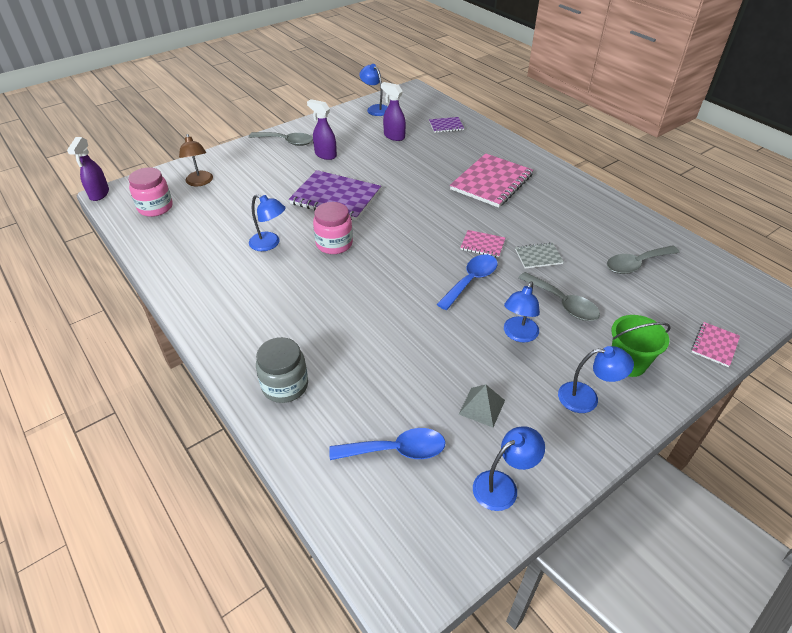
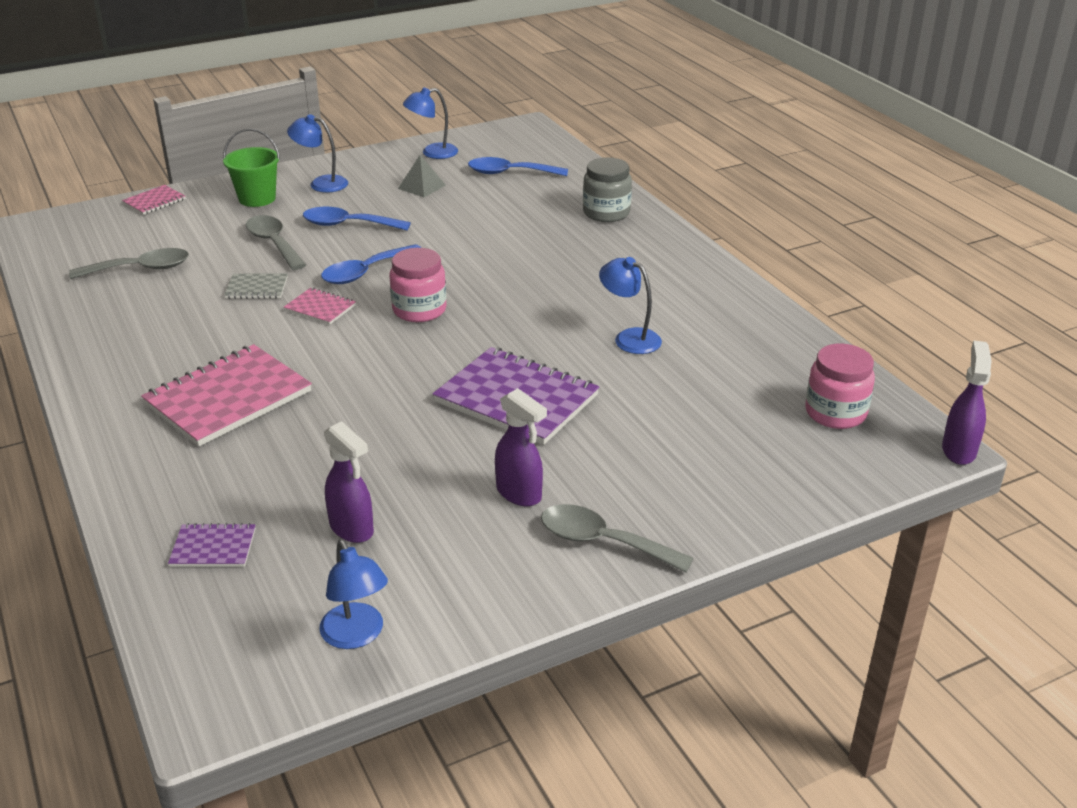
camera: 170 degrees left, 10 degrees down
(200, 182) = (772, 455): brown lamp -> none
(334, 244) = (533, 329): pink jar -> pink jar (419, 310)
(518, 335) = (348, 225): blue lamp -> blue spoon

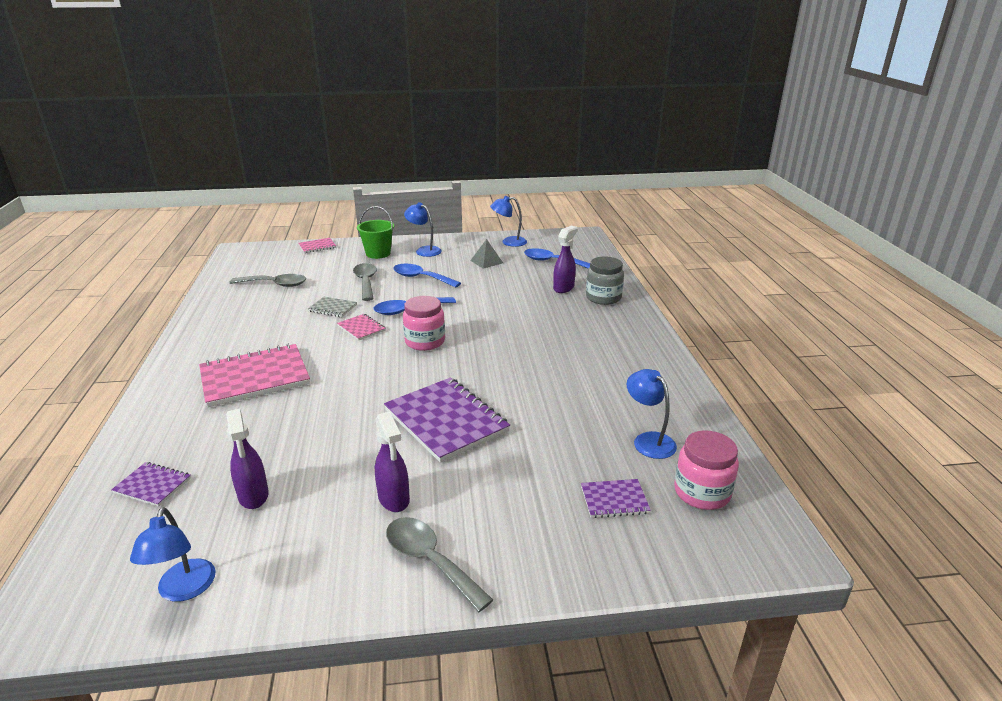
camera: 20 degrees right, 5 degrees down
(629, 338) = (562, 391): blue lamp -> blue lamp (648, 440)
(753, 440) = (614, 500): none -> purple notebook
(958, 450) = (806, 558): purple spray bottle -> purple spray bottle (564, 288)

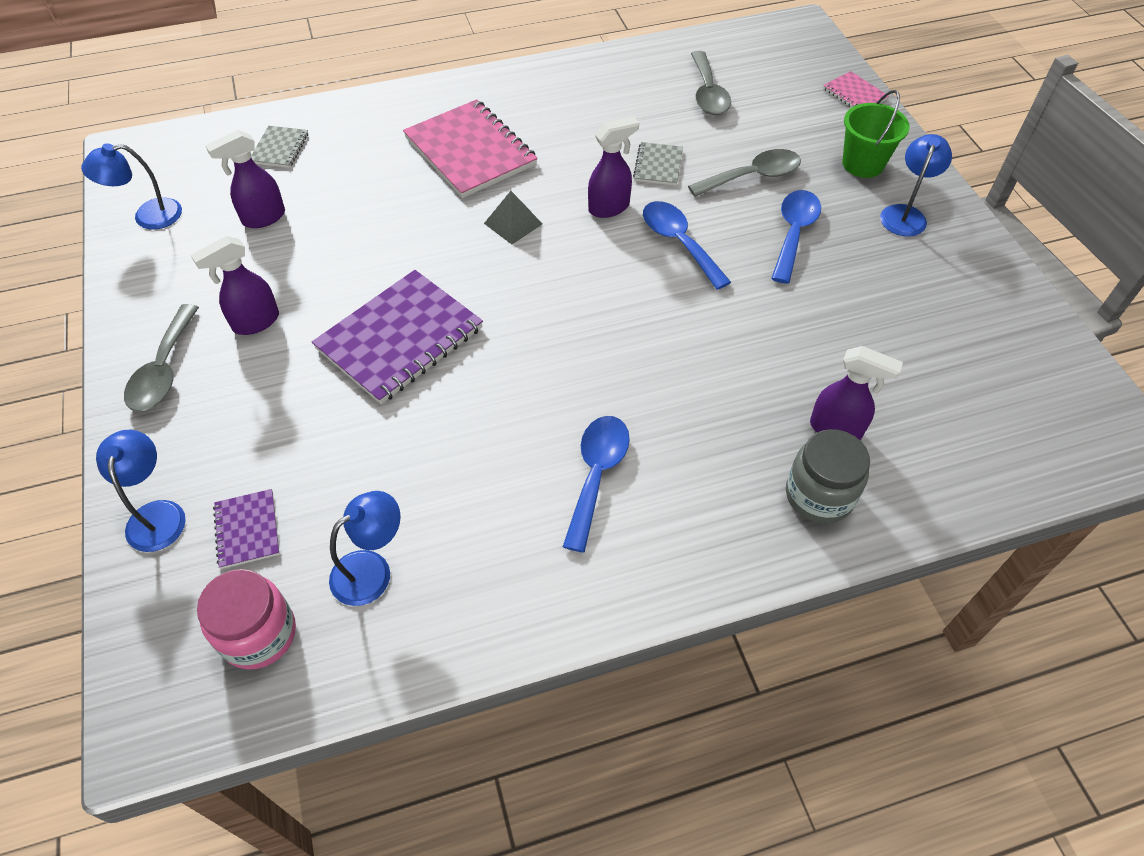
camera: 80 degrees right, 25 degrees up
(152, 485) = (279, 148): purple notebook -> grey notebook
(361, 328) = (609, 207): pink notebook -> purple spray bottle
(425, 342) = (589, 279): pink jar -> none
(430, 561) = (164, 370): grey spoon -> grey spoon turned 150 degrees clockwise
(486, 261) = (900, 303): grey pyramid -> grey pyramid (513, 223)
(509, 242) = (1011, 322): blue lamp -> blue lamp (157, 514)
(552, 261) = (950, 400): blue spoon -> blue spoon (596, 475)

